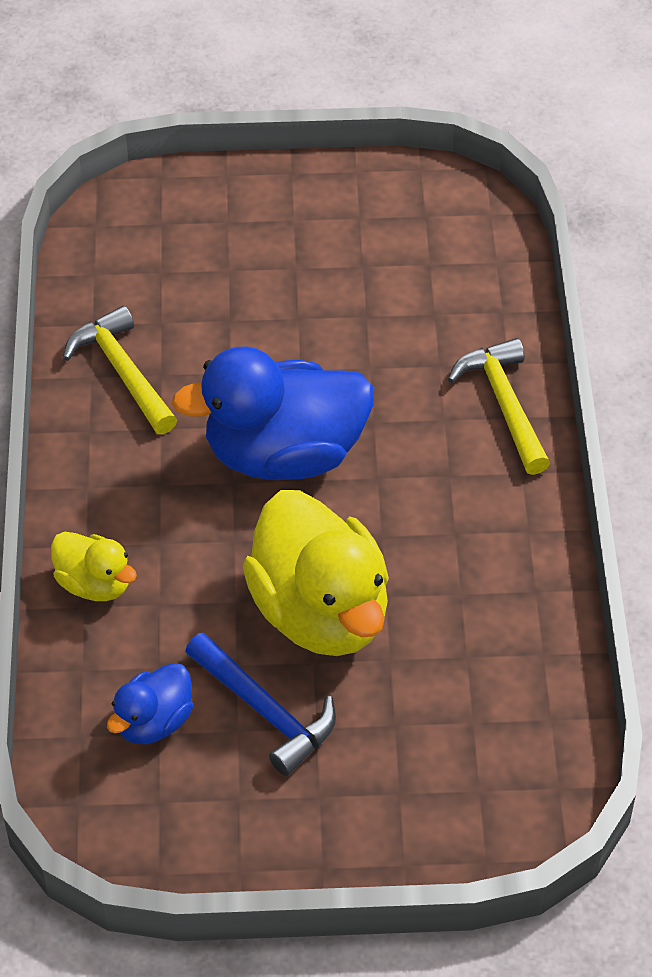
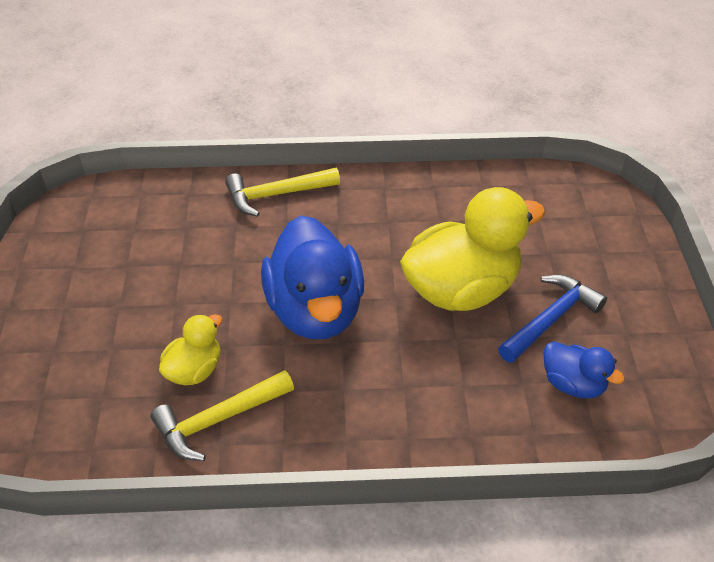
camera: 90 degrees left, 5 degrees down
(95, 584) = (448, 429): yellow duck -> yellow duck (194, 370)

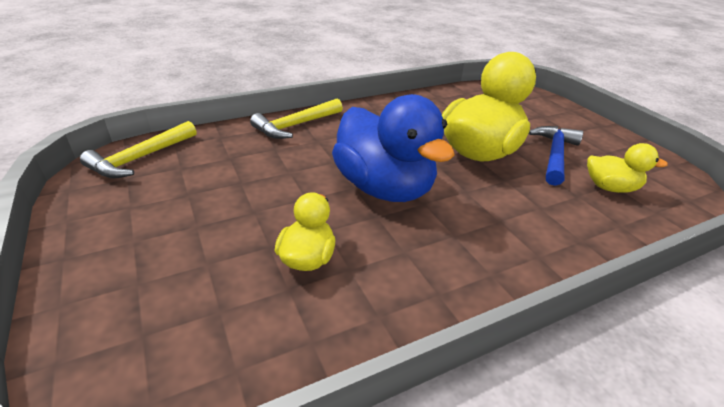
camera: 25 degrees left, 10 degrees down
(219, 420) = (362, 294): yellow hammer -> yellow hammer (141, 158)
(573, 384) = (610, 188): blue duck -> yellow duck

